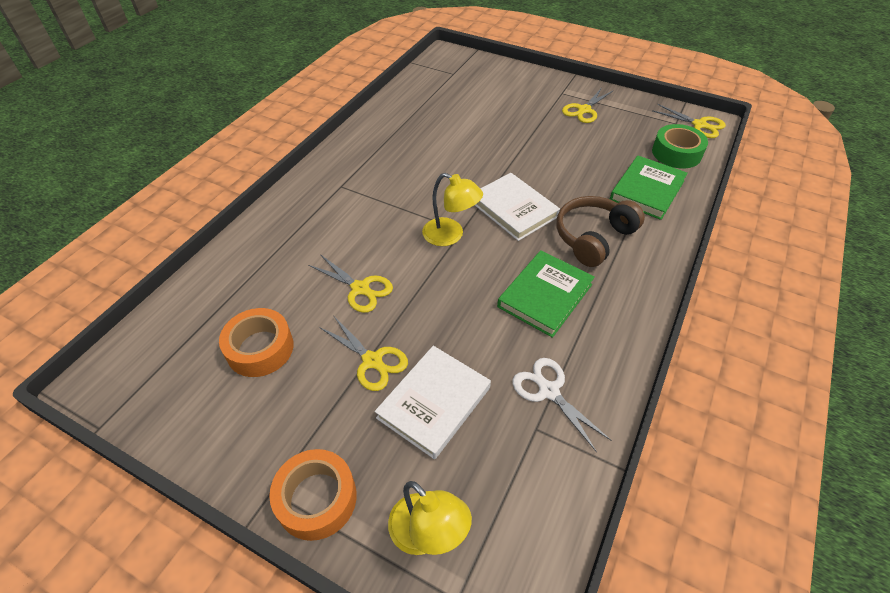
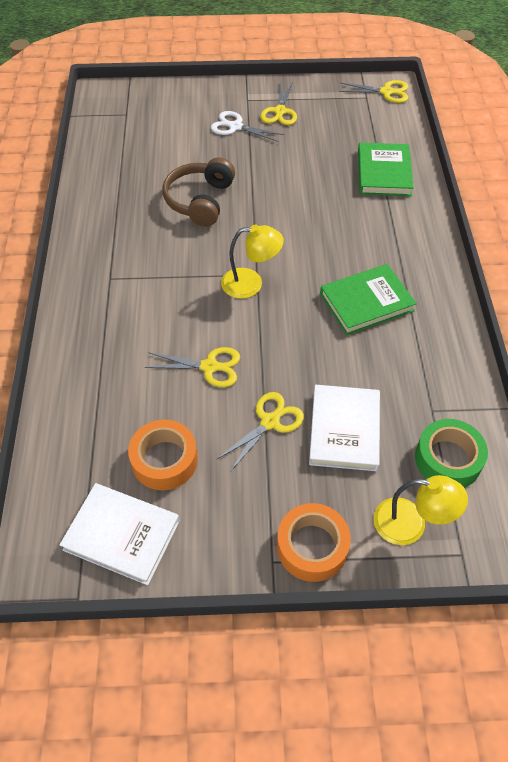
camera: 30 degrees left, 5 degrees up
(372, 360) = (269, 422): yellow scissors -> yellow scissors turned 60 degrees counterclockwise
(514, 209) = (287, 235): white book -> white book (122, 535)
(545, 295) = (366, 302): green book -> green book turned 60 degrees clockwise
(549, 391) = (422, 378): white scissors -> white scissors (235, 127)
(593, 237) = (369, 234): brown headphones -> brown headphones (200, 201)
(676, 153) = (385, 127): green tape -> green tape (448, 459)

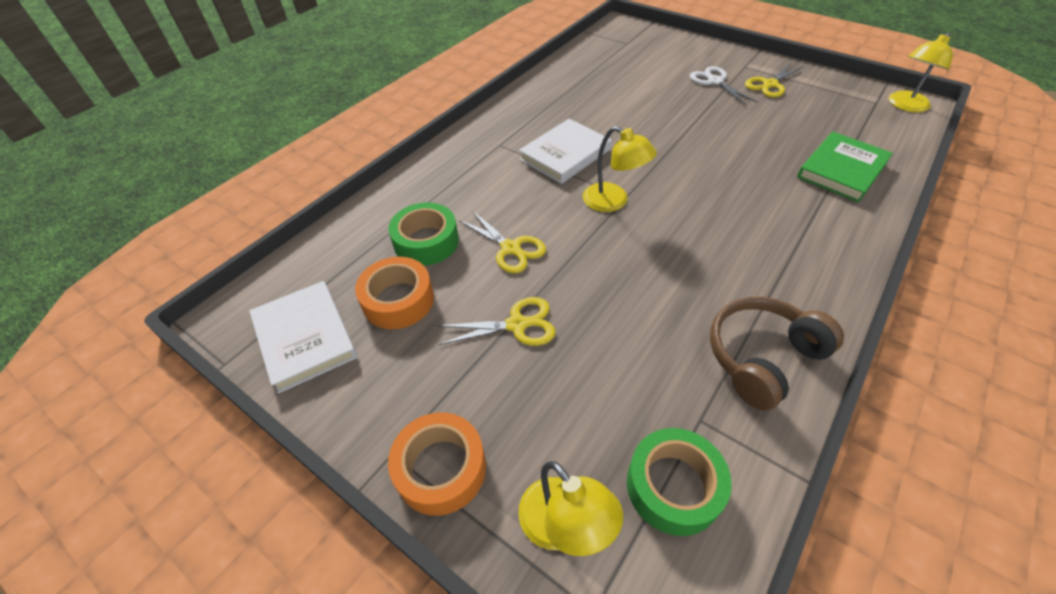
camera: 40 degrees right, 5 degrees down
(137, 401) = (426, 242): none -> green tape
(200, 201) = (629, 122): brown headphones -> brown headphones (762, 357)
(344, 430) = (582, 377): white book -> white book (565, 154)
(366, 302) = (717, 273): green book -> none
(386, 92) = (905, 106): yellow scissors -> yellow lamp

